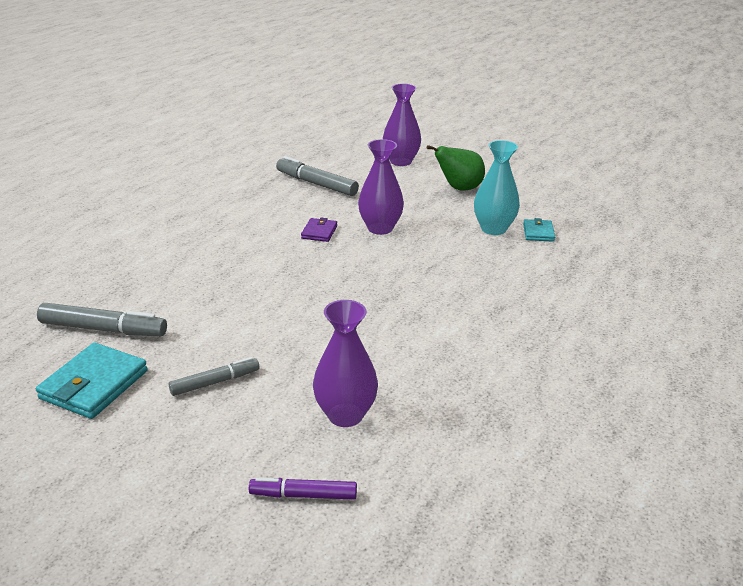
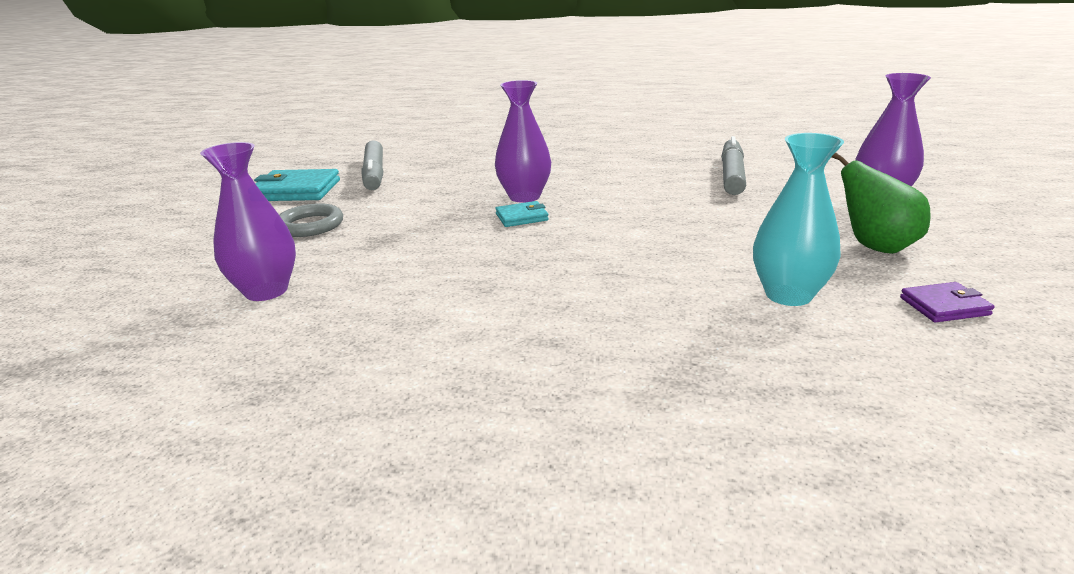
camera: 70 degrees right, 5 degrees down
(215, 382) = (310, 225): grey marker -> grey ring
(303, 495) = (137, 299): purple marker -> none
(319, 232) = (622, 200): purple wallet -> purple wallet (944, 306)
(380, 228) = (675, 225): purple vase -> purple vase (524, 197)
(538, 232) = (837, 335): turquoise wallet -> turquoise wallet (522, 217)

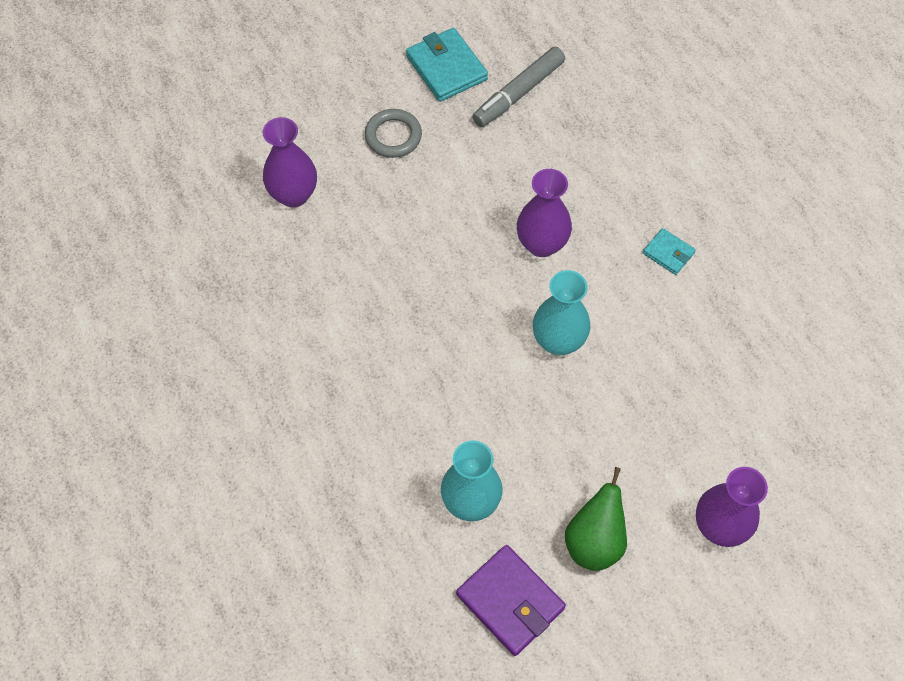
camera: 55 degrees right, 35 degrees up
(522, 217) = (497, 268): turquoise wallet -> turquoise wallet (668, 253)
(631, 212) = (558, 341): none -> turquoise vase
(732, 175) = (706, 385): grey marker -> none
(944, 306) = (510, 601): purple wallet -> purple wallet, size x1.81

